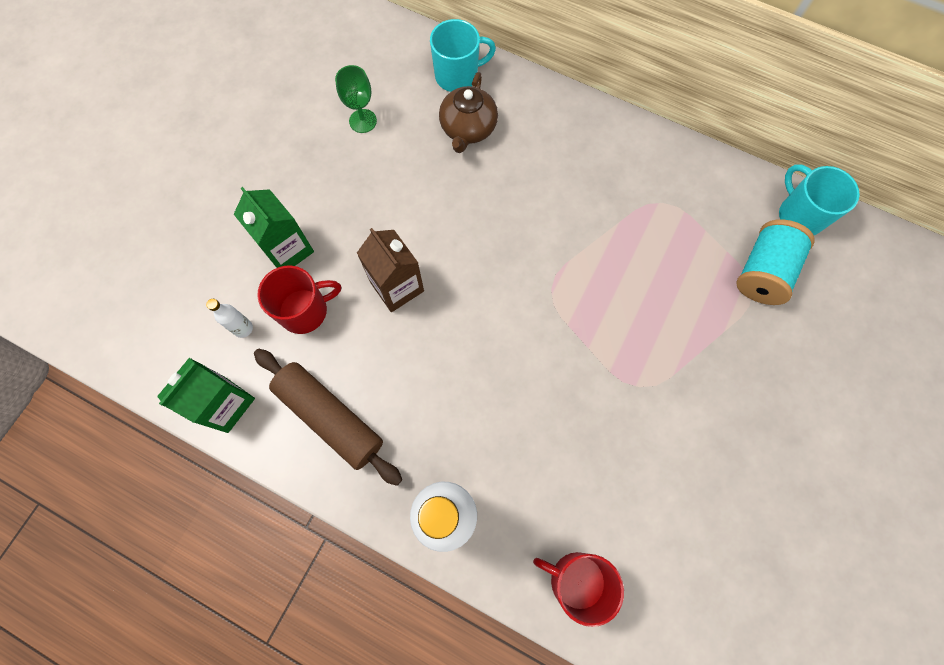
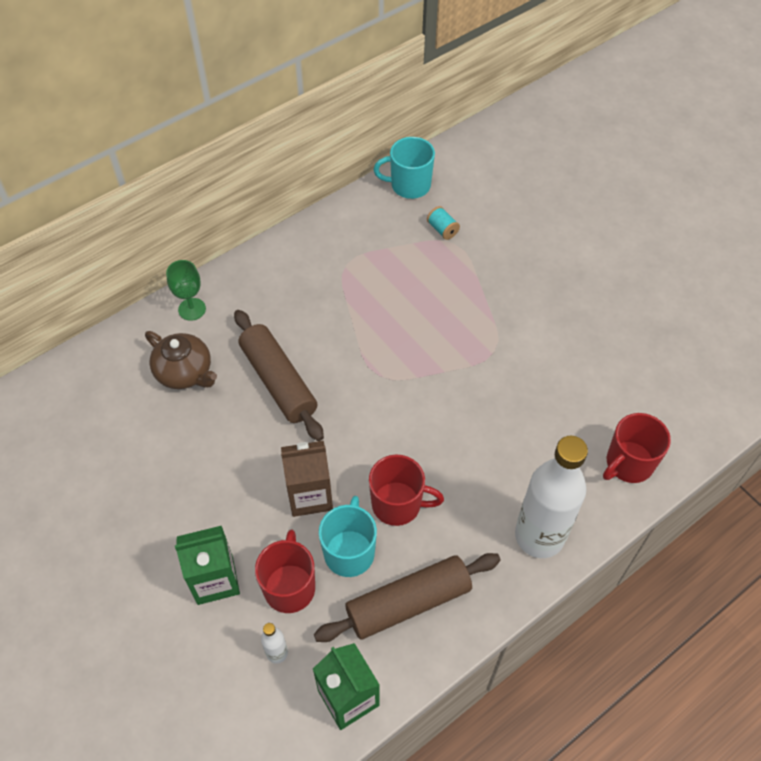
camera: 65 degrees left, 15 degrees down
(363, 121) = (116, 457): green goblet -> green goblet (192, 309)
(423, 366) = (398, 504): none -> red mug
(458, 75) = (123, 357): turquoise mug -> turquoise mug (349, 551)
(498, 206) = (279, 381): none -> brown rolling pin
(762, 272) = (442, 229): turquoise spool -> turquoise spool, size x0.49

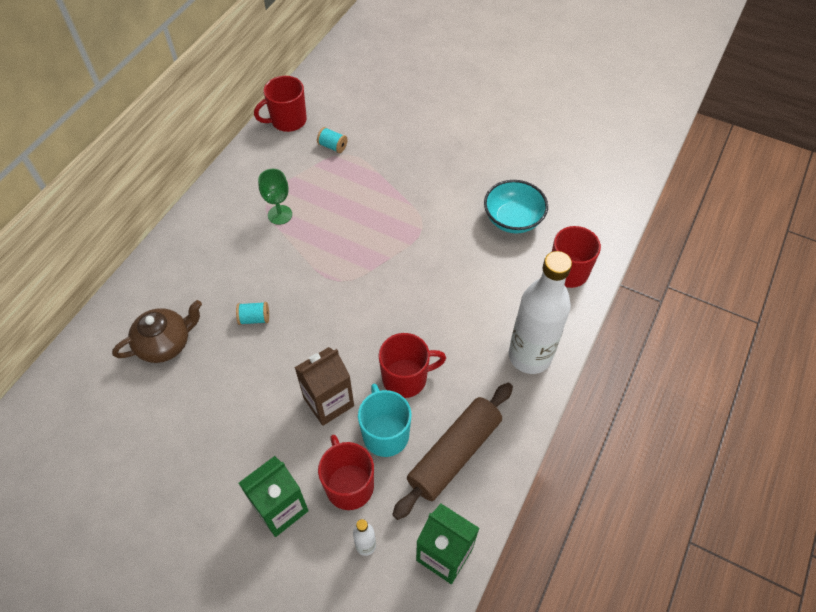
camera: 25 degrees left, 0 degrees up
(185, 372) = (165, 343): brown teapot -> brown teapot turned 45 degrees counterclockwise
(192, 309) = (145, 287): green goblet -> green goblet (280, 215)
(279, 381) = (254, 318): brown rolling pin -> turquoise spool
(409, 185) = (287, 121): turquoise mug -> red mug
(597, 380) = (513, 219): none -> turquoise bowl

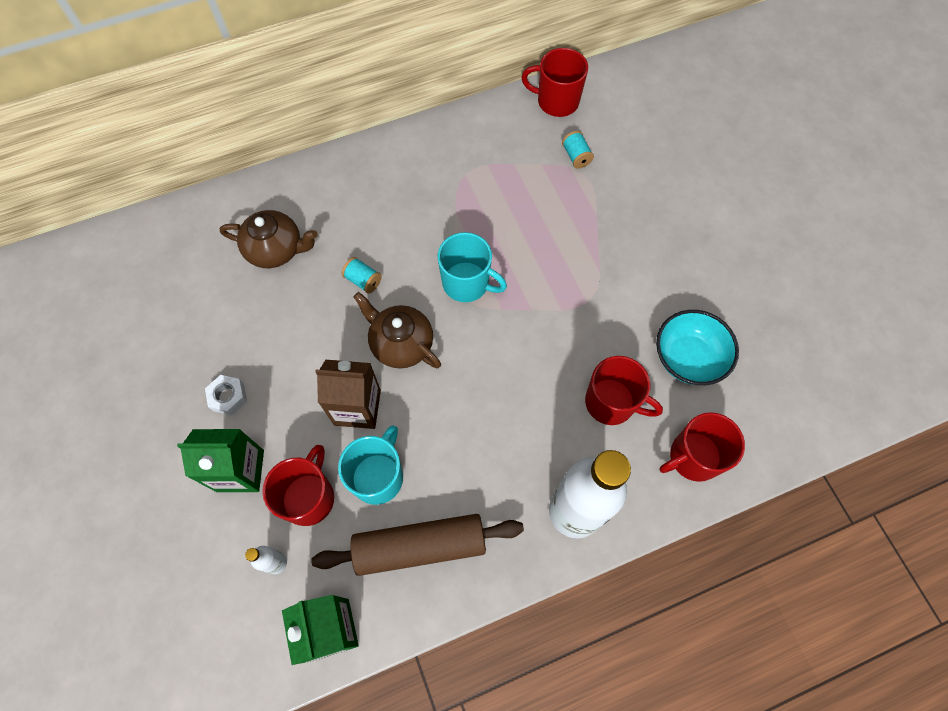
camera: 40 degrees right, 10 degrees up
(223, 467) = (228, 397): none -> white nut
(280, 215) = (468, 194): green goblet -> none
(321, 339) = (400, 343): none -> brown teapot
(332, 270) = (467, 283): none -> turquoise mug
(406, 378) = (441, 439): red mug -> red mug (611, 402)

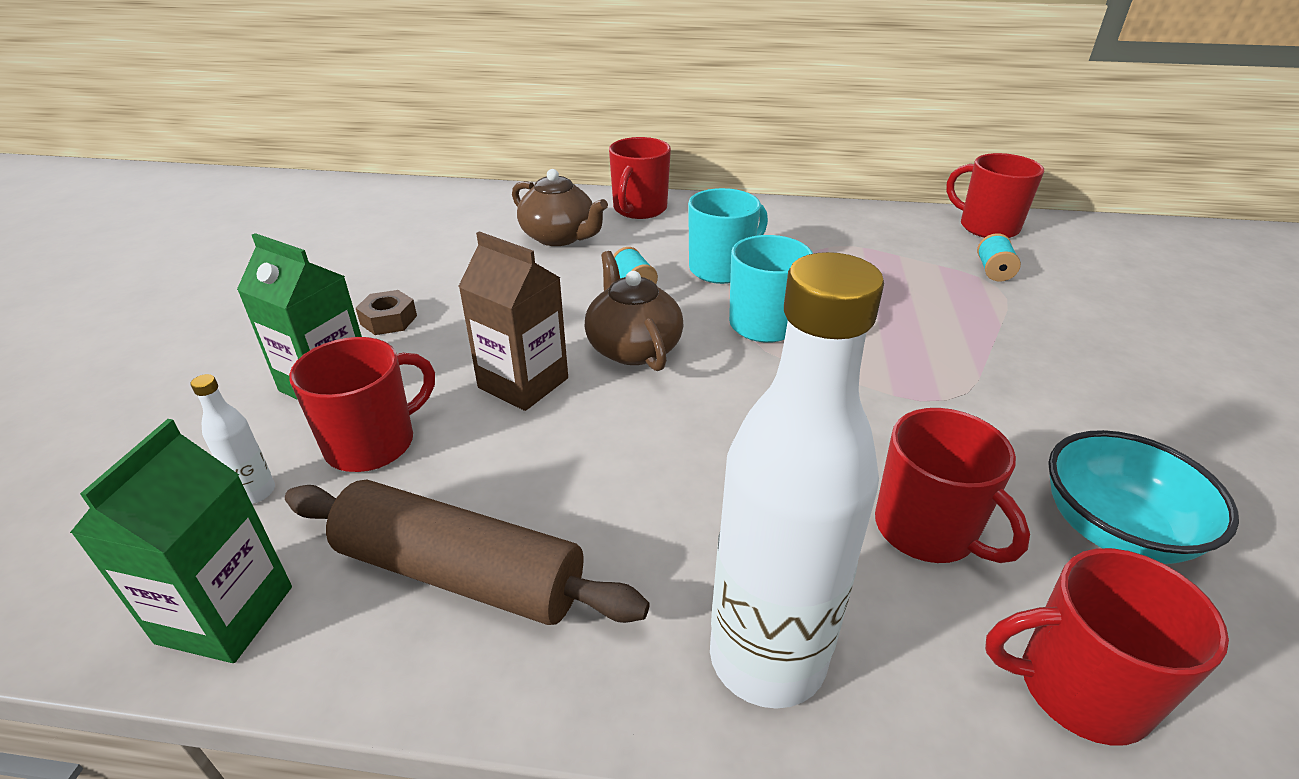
camera: 30 degrees right, 30 degrees down
(228, 397) = (388, 320): white nut -> brown nut
(311, 186) = (639, 209): none -> red mug
(378, 476) = (481, 461): turquoise mug -> turquoise mug (722, 269)

